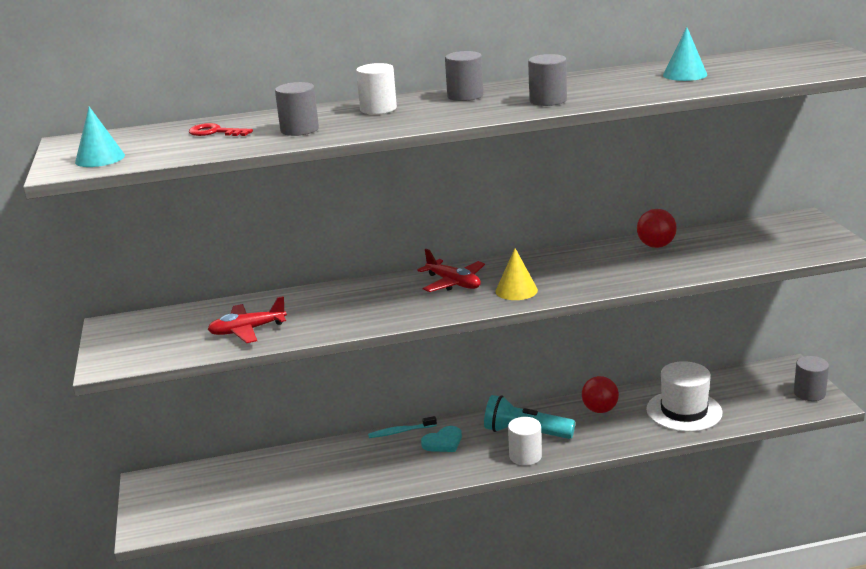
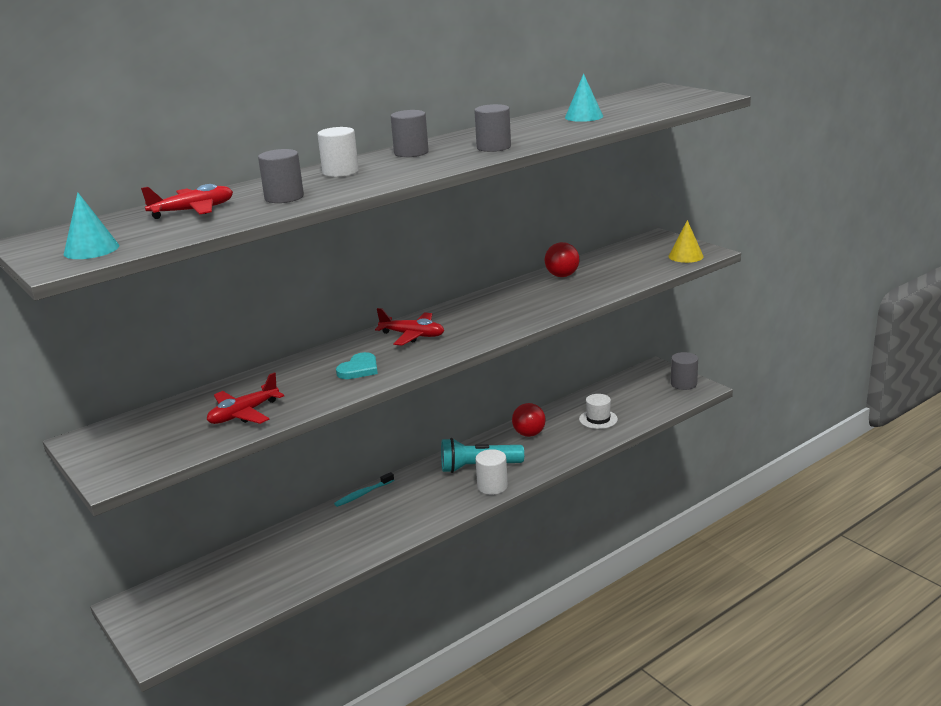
camera: 25 degrees left, 0 degrees up
(215, 132) = (193, 211): red key -> red plane
(443, 442) = (410, 493): turquoise heart -> turquoise heart (359, 369)
(516, 290) = (475, 331): yellow cone -> yellow cone (686, 256)
(684, 411) = (598, 419): white hat -> white hat, size x0.58

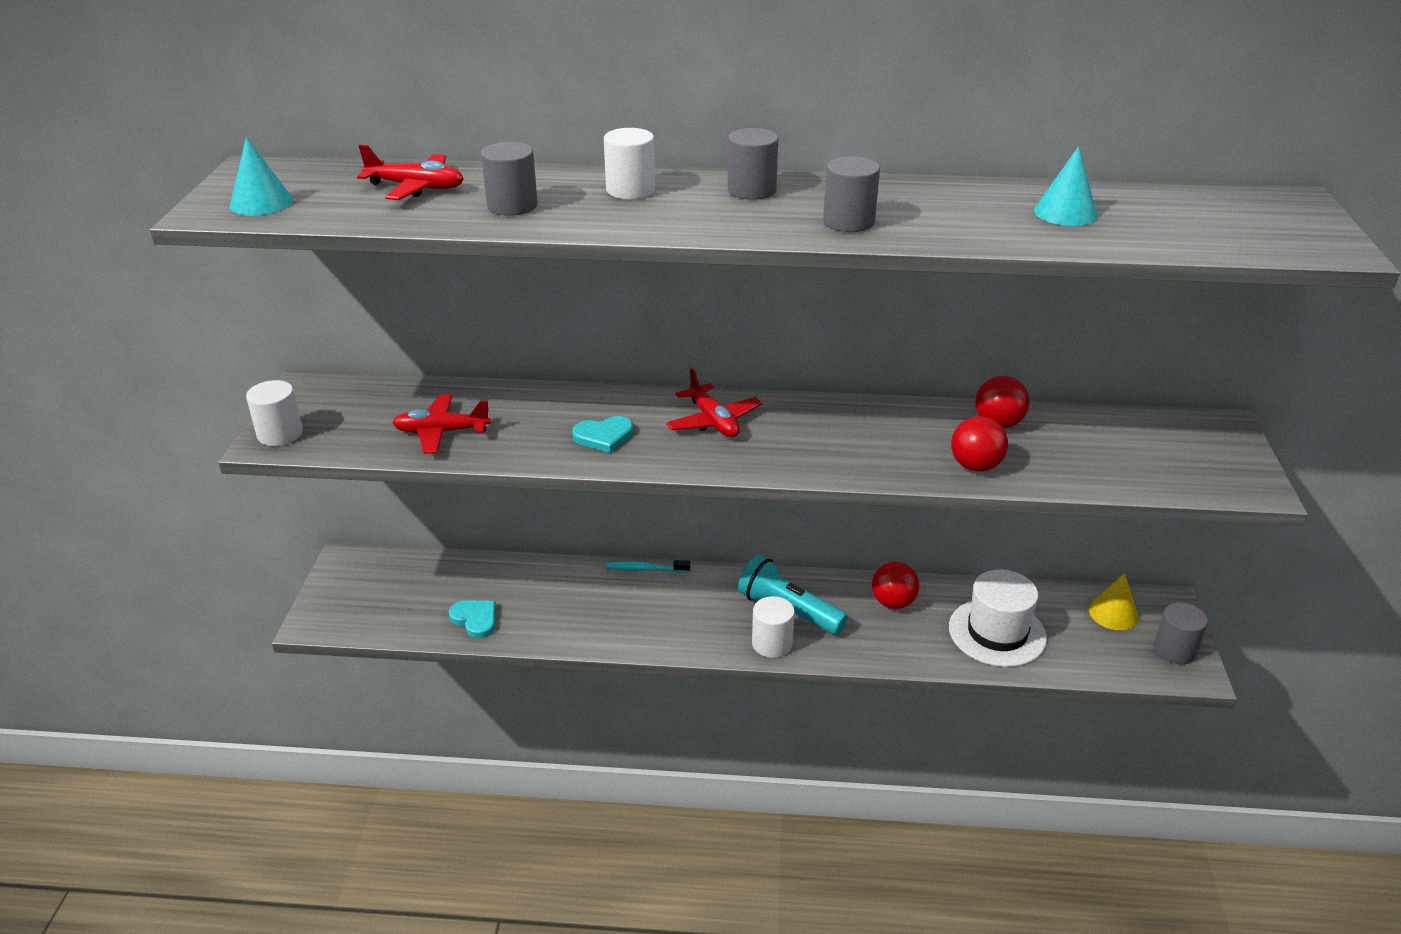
camera: 40 degrees right, 10 degrees up
(115, 469) = (280, 434): none -> white cylinder
(285, 579) = (475, 619): none -> turquoise heart
(581, 295) = (975, 466): none -> red ball
(598, 419) = (997, 632): white hat -> white hat, size x1.71
(686, 256) = (1210, 478): yellow cone -> yellow cone (1113, 613)

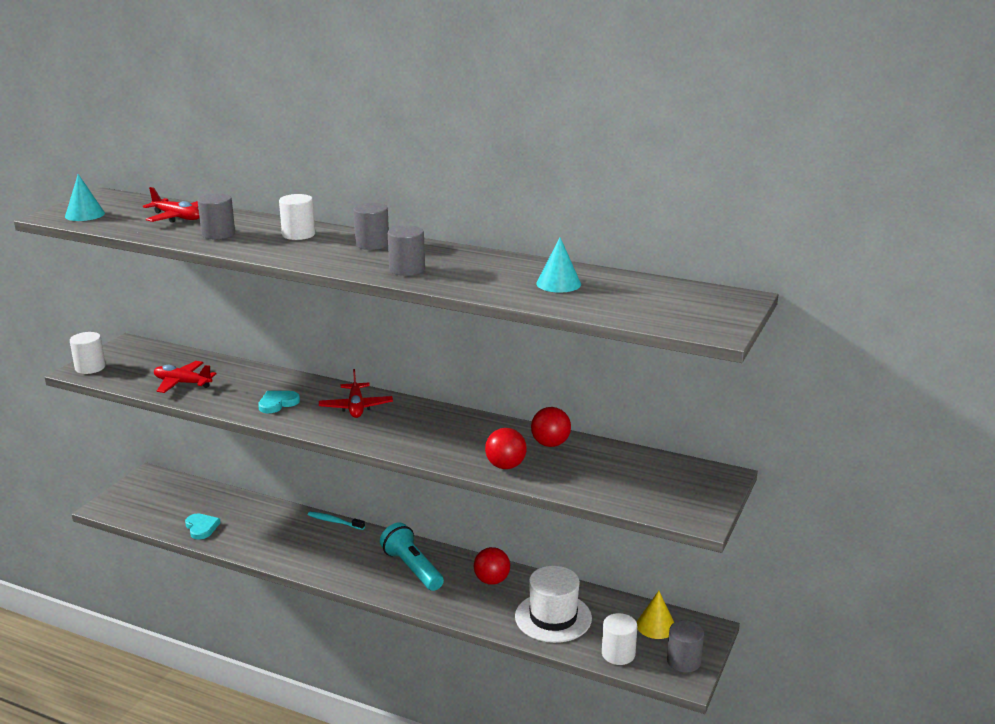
camera: 20 degrees right, 10 degrees down
(604, 436) = (277, 403): turquoise heart -> turquoise heart turned 135 degrees clockwise
(772, 643) = (383, 586): white cylinder -> white cylinder (618, 654)

